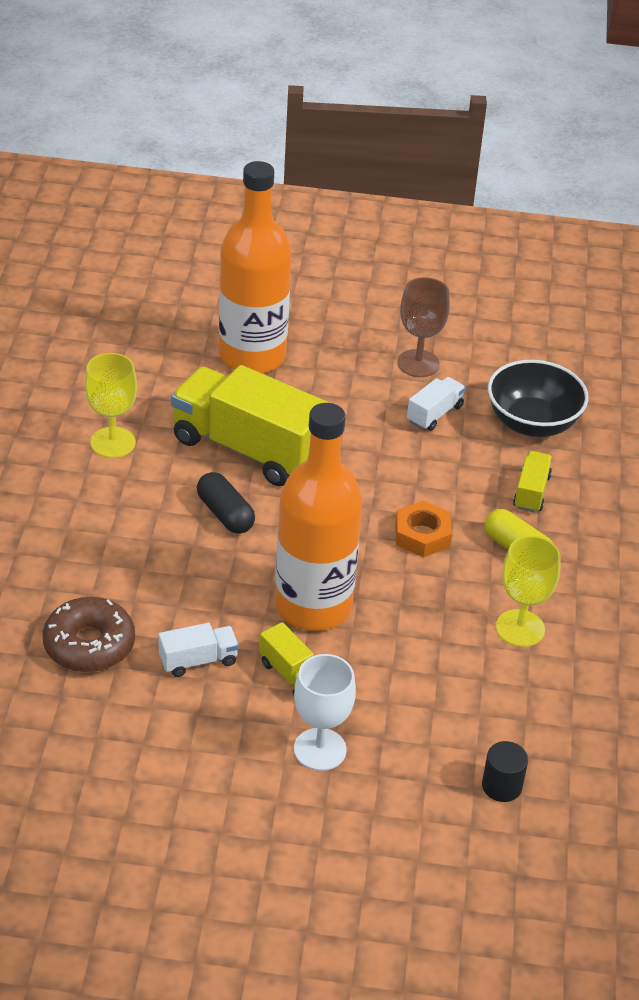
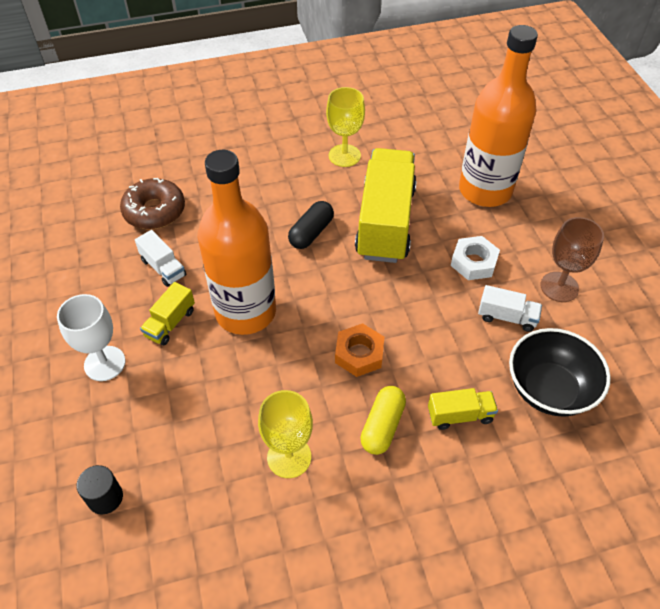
camera: 70 degrees right, 10 degrees up
(350, 407) = (473, 262): none -> white nut

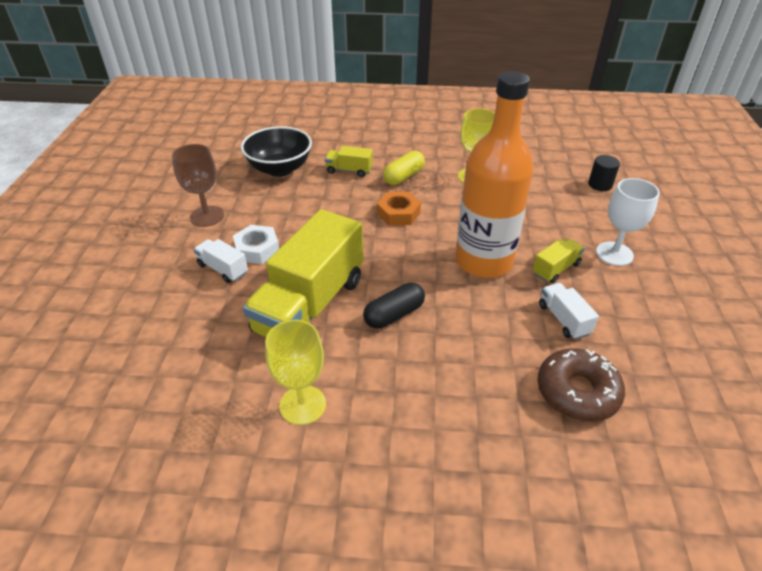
camera: 160 degrees left, 10 degrees down
(485, 190) = (179, 310): orange bottle -> none
(507, 317) = (268, 208): white truck -> white truck (223, 269)

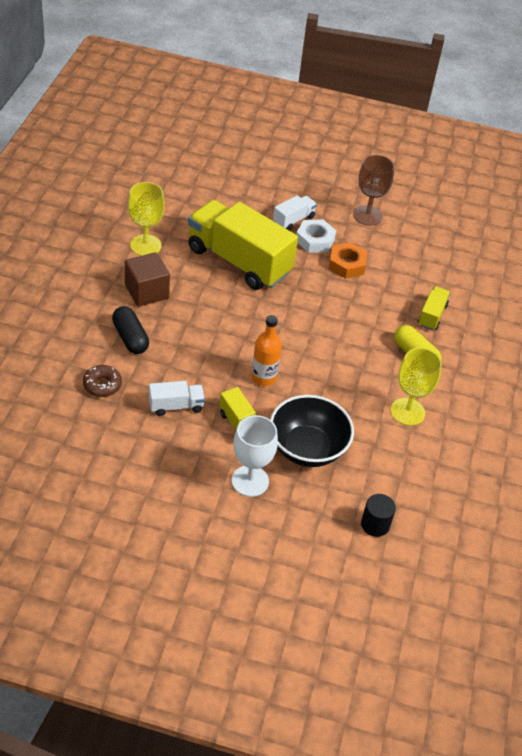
camera: 95 degrees right, 5 degrees up
(280, 169) = (440, 267): black bowl -> black bowl (307, 448)
(394, 314) = (214, 305): black capsule -> black capsule (130, 338)
(396, 383) = (146, 292): none -> brown cube
(398, 213) = (349, 336): orange nut -> orange nut (347, 264)
(483, 261) = (263, 377): orange bottle -> orange bottle, size x0.47
(577, 392) = (102, 385): brown donut -> brown donut, size x0.60

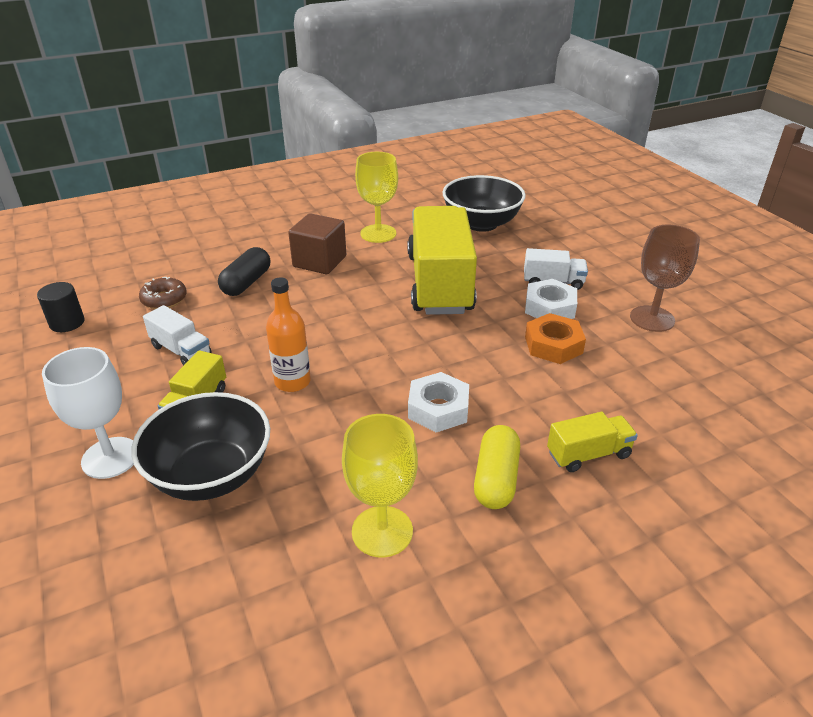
camera: 55 degrees right, 10 degrees down
(194, 197) = (481, 223): none -> black bowl
(348, 339) = (438, 409): none -> white nut
(375, 524) = (121, 623): black cylinder -> black cylinder (67, 323)

